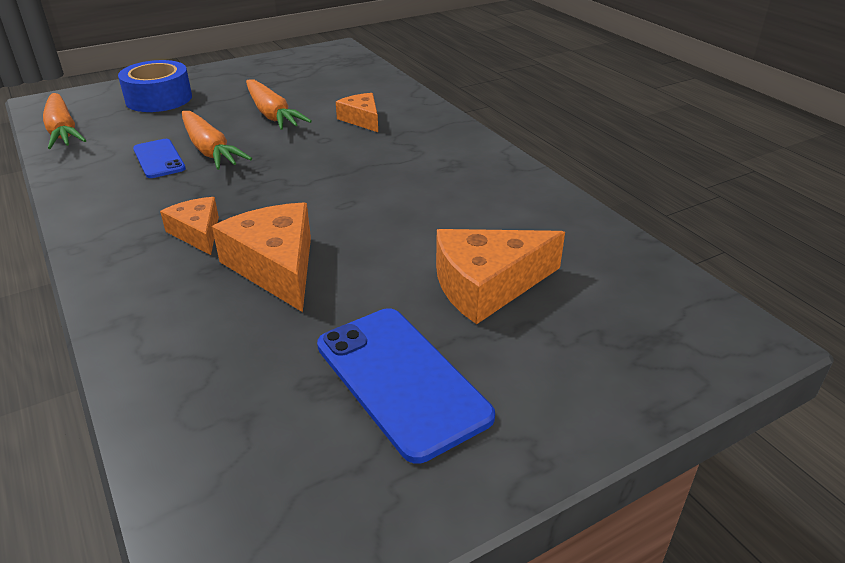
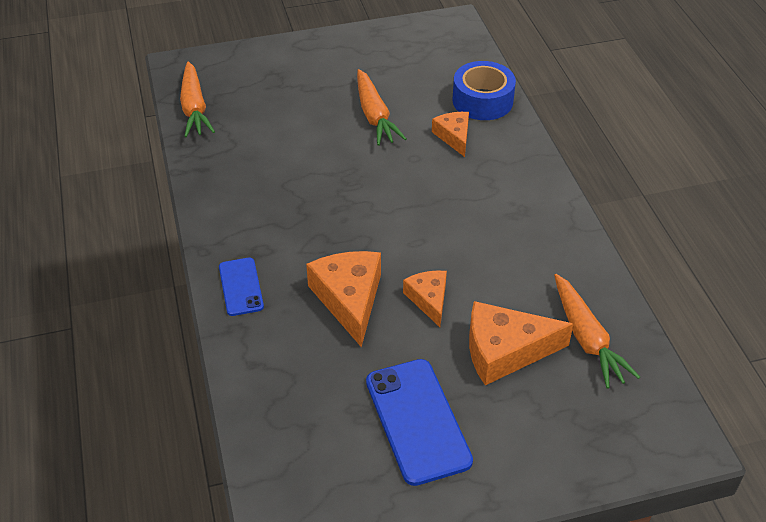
camera: 15 degrees right, 10 degrees up
(159, 99) = (277, 76): blue tape -> blue tape (482, 101)
(159, 159) = (271, 159): blue phone -> blue phone (241, 287)
(197, 233) = (295, 252): orange cheese -> orange cheese (429, 299)
(210, 150) = (314, 155): orange carrot -> orange carrot (586, 338)

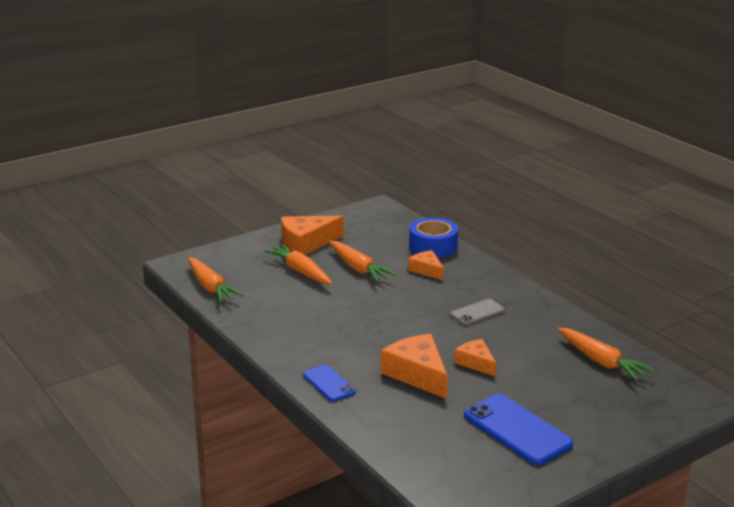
camera: 20 degrees left, 20 degrees down
(306, 106) = (300, 271): none -> orange carrot
(476, 219) = (477, 312): none -> grey phone
(505, 351) = (550, 379): orange cheese -> orange cheese (306, 243)

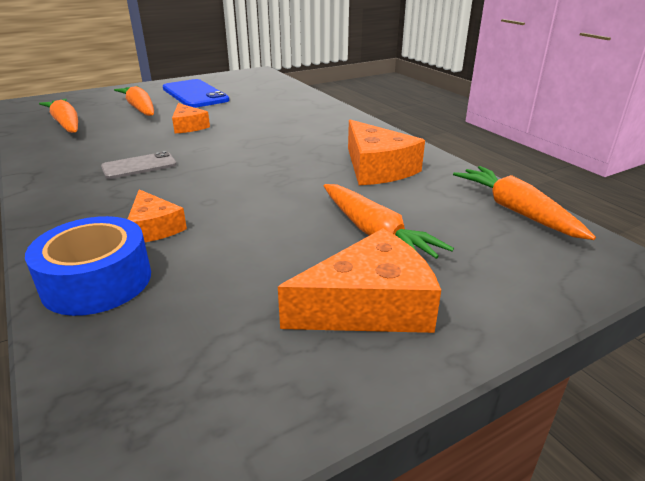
camera: 175 degrees left, 5 degrees up
(329, 383) = (336, 118): blue phone -> none
(358, 268) = (272, 236): orange carrot -> orange carrot (140, 108)
(417, 374) = (251, 121): orange cheese -> orange cheese (377, 168)

